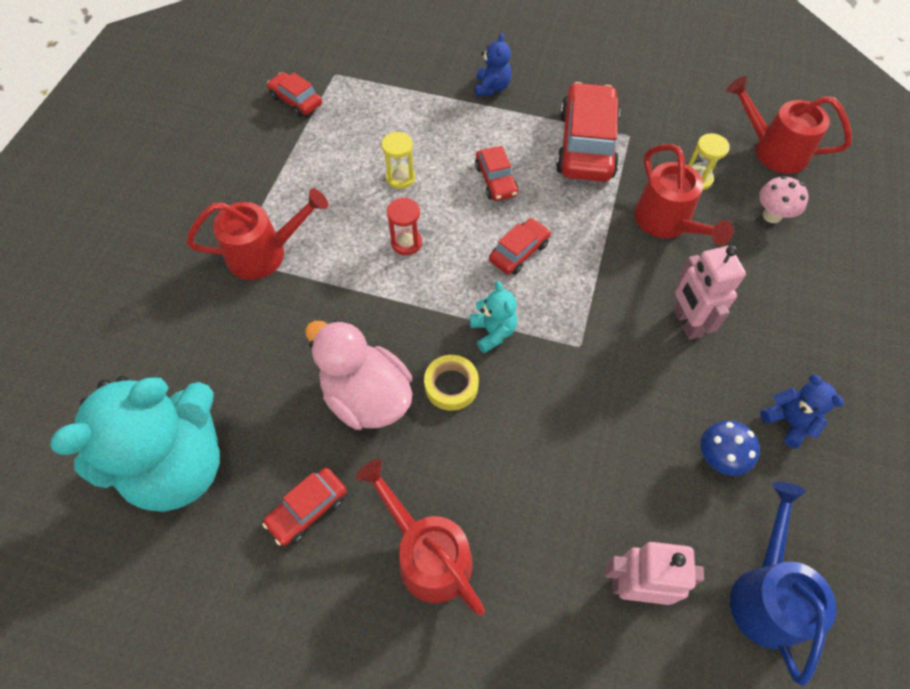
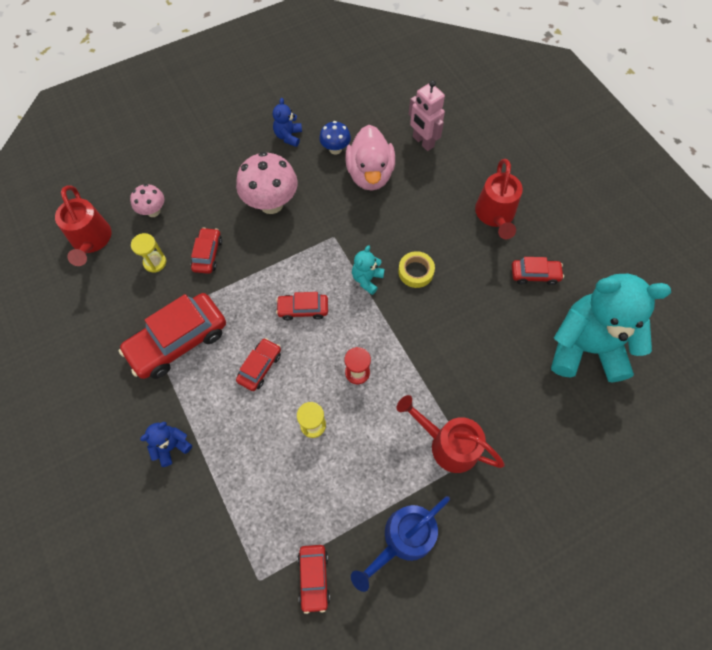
camera: 135 degrees left, 5 degrees up
(366, 396) = (463, 302): pink duck -> pink duck (370, 174)
(667, 223) = (207, 254): red watering can -> red car
(686, 323) = (271, 203): pink robot -> pink mushroom
(765, 593) = (377, 104): blue watering can -> blue watering can (402, 540)

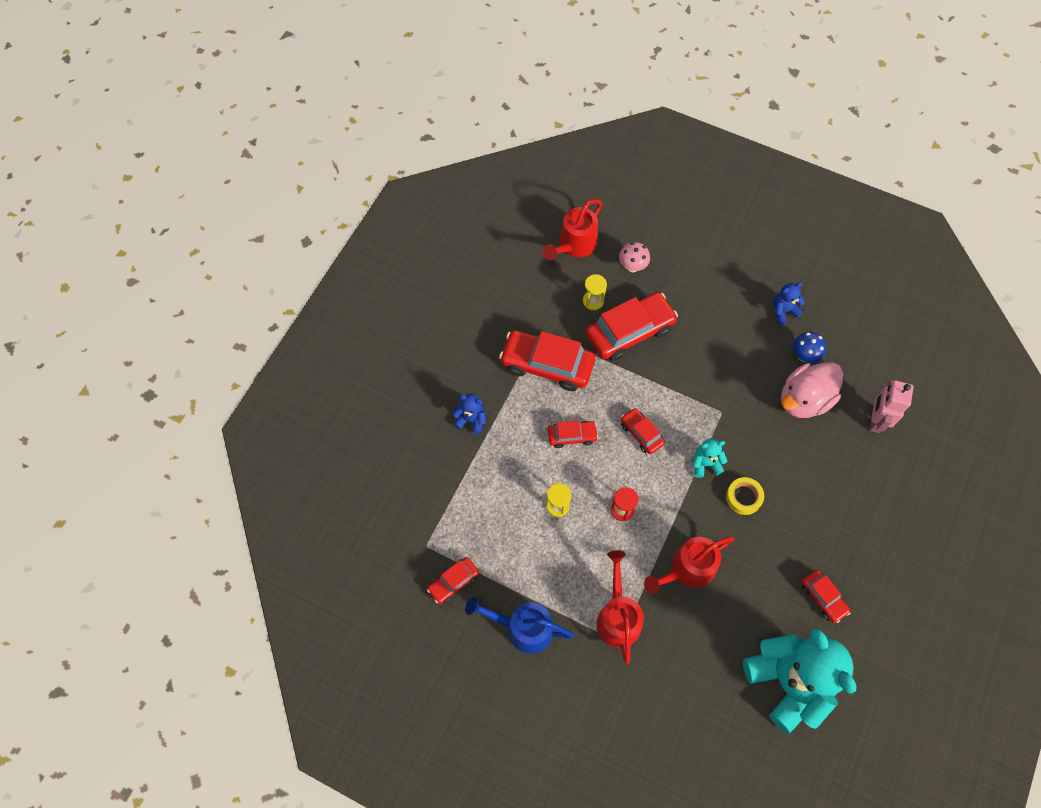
camera: 55 degrees right, 0 degrees up
(207, 254) = (629, 332): red car -> red car, size x1.92
(271, 203) = (711, 344): pink mushroom -> none
(495, 216) = (853, 529): red watering can -> red watering can (687, 570)

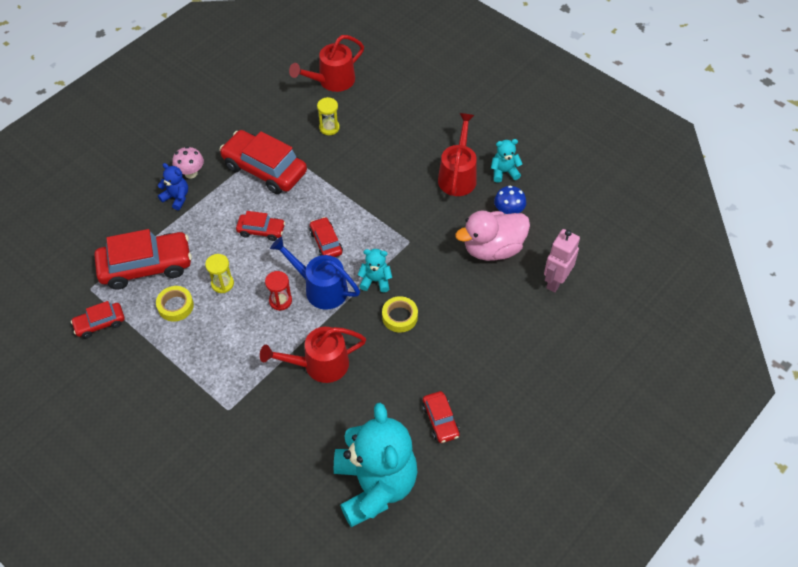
camera: 15 degrees right, 10 degrees down
(521, 543) = (175, 306): none -> yellow tape
(522, 628) = (144, 376): blue watering can -> blue watering can (320, 288)
(617, 616) = (236, 388): red watering can -> red watering can (458, 175)
(629, 332) = (351, 159): red car -> red car (146, 266)
(632, 266) = (377, 108): pink mushroom -> pink mushroom (191, 173)
(783, 311) = (504, 172): blue teddy bear -> turquoise teddy bear

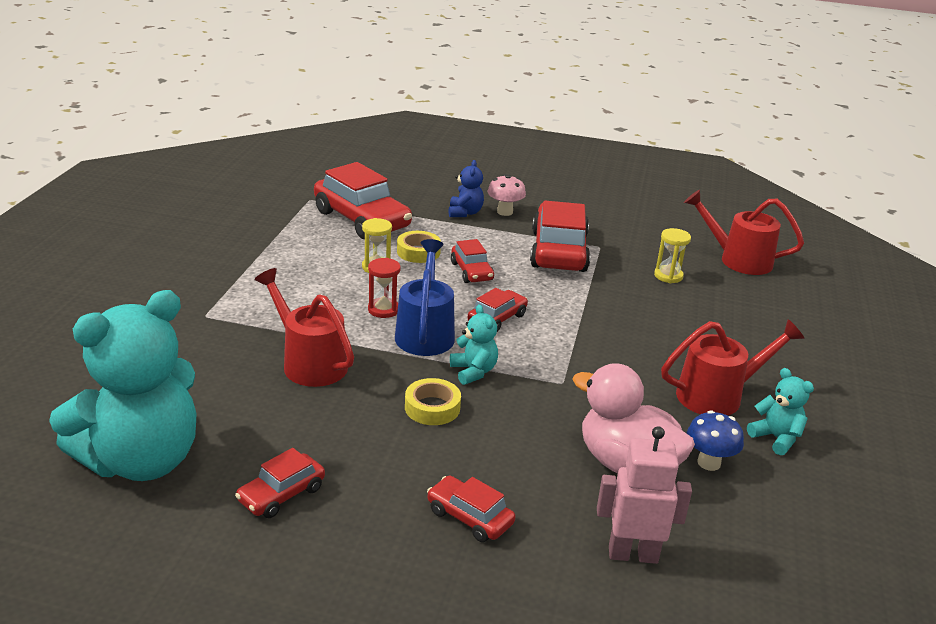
camera: 60 degrees right, 25 degrees down
(100, 323) = (271, 215): red car -> red car (469, 517)
(175, 306) = (324, 248): yellow tape -> yellow tape (418, 252)

